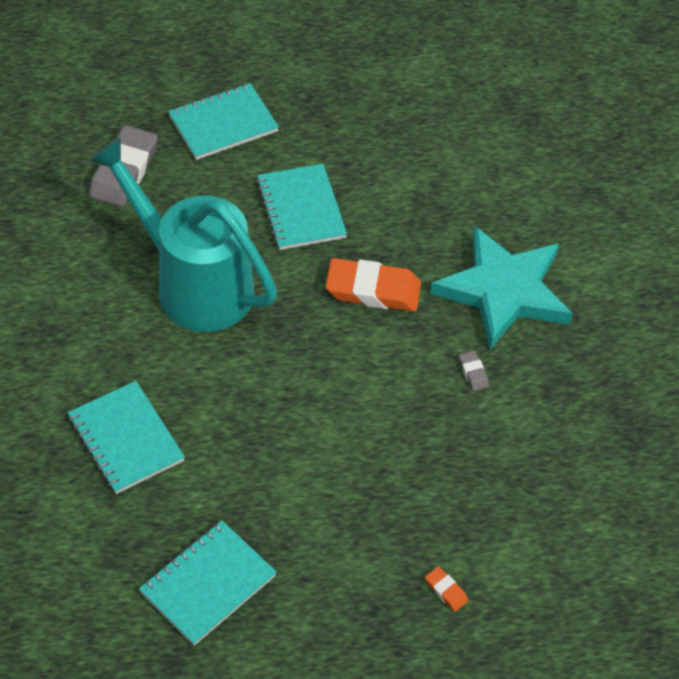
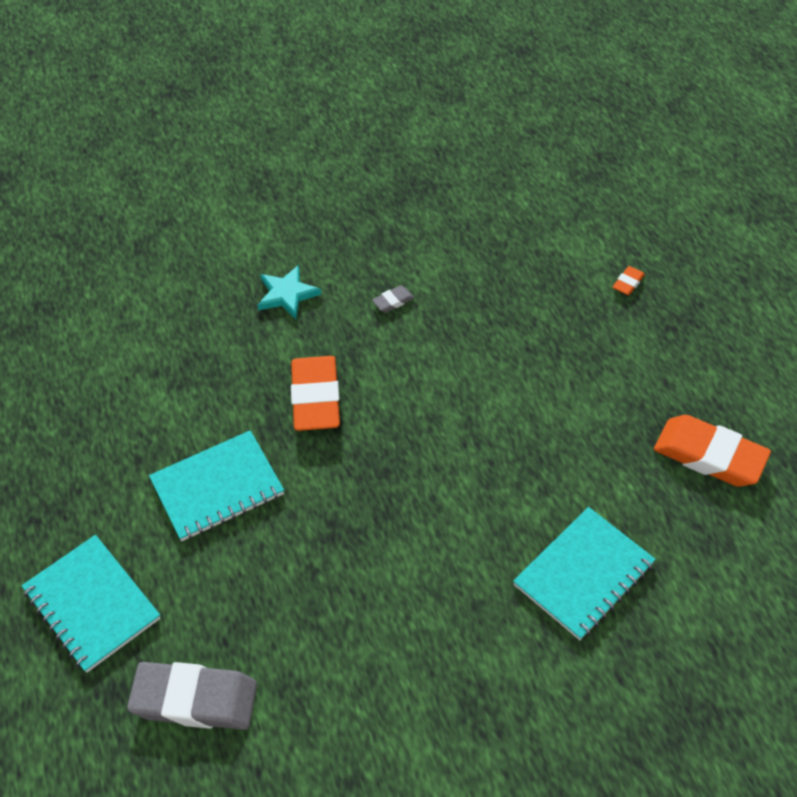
camera: 100 degrees left, 0 degrees up
(194, 284) = (354, 567): turquoise watering can -> none
(208, 584) = (709, 455): turquoise notebook -> orange eraser
(503, 291) = (287, 294): turquoise star -> turquoise star, size x0.46

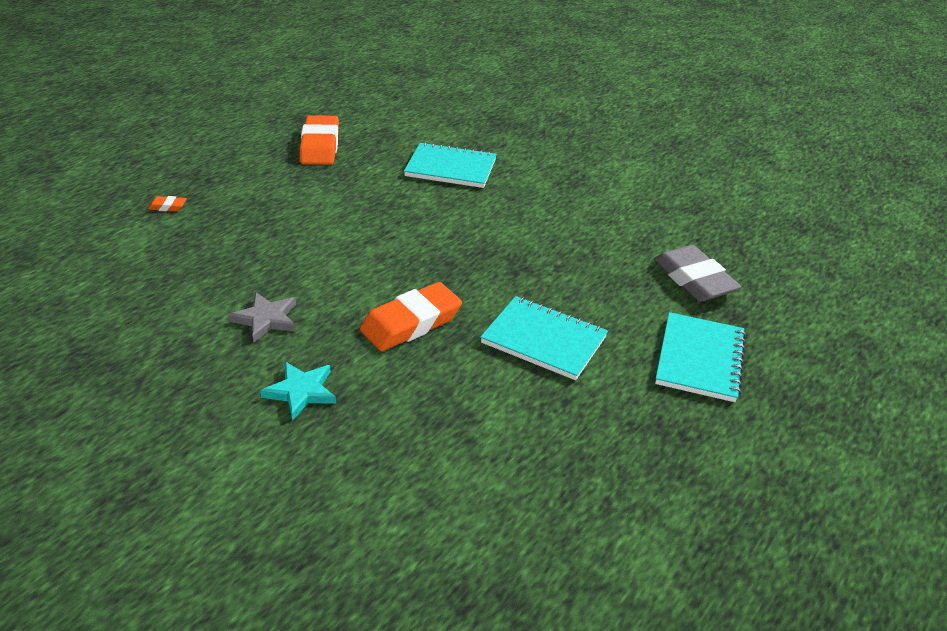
camera: 125 degrees left, 15 degrees down
(393, 301) = (266, 319): grey eraser -> grey star

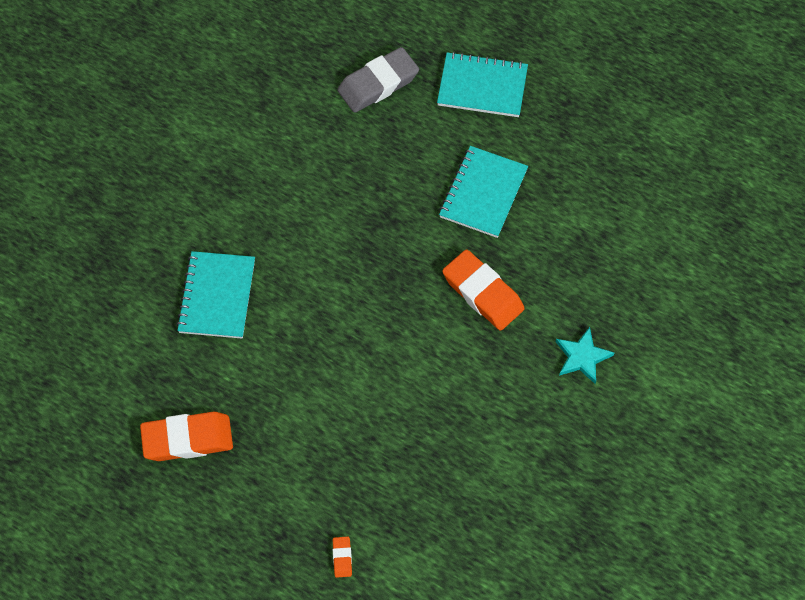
camera: 95 degrees left, 25 degrees up
(266, 319) = (502, 407): grey star -> none

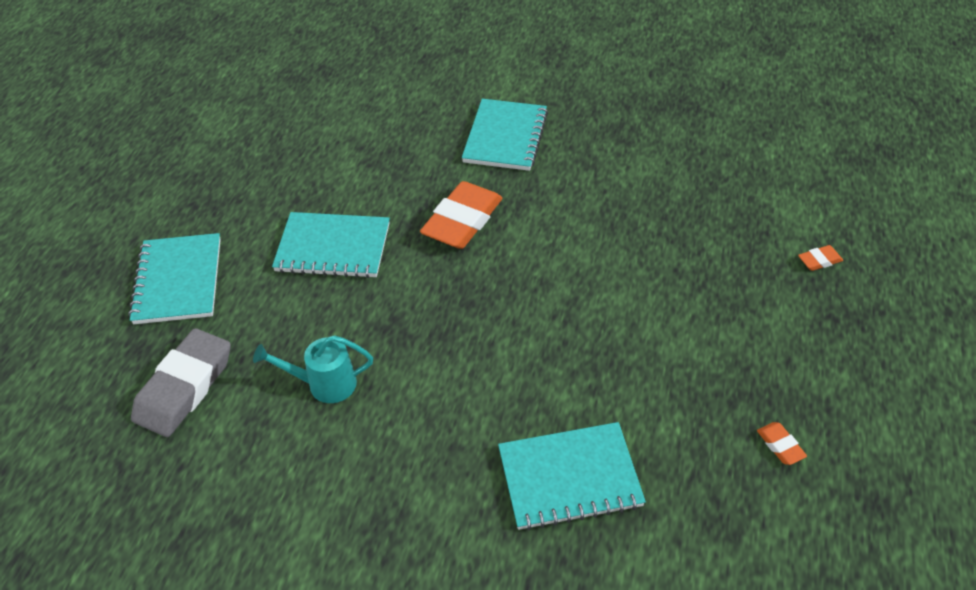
camera: 105 degrees left, 15 degrees down
(187, 439) = (780, 445): orange eraser -> orange eraser, size x0.43
(349, 166) = (324, 384): none -> turquoise watering can
(378, 84) = (184, 387): grey eraser -> grey eraser turned 75 degrees clockwise
(582, 357) = (505, 137): turquoise star -> turquoise notebook

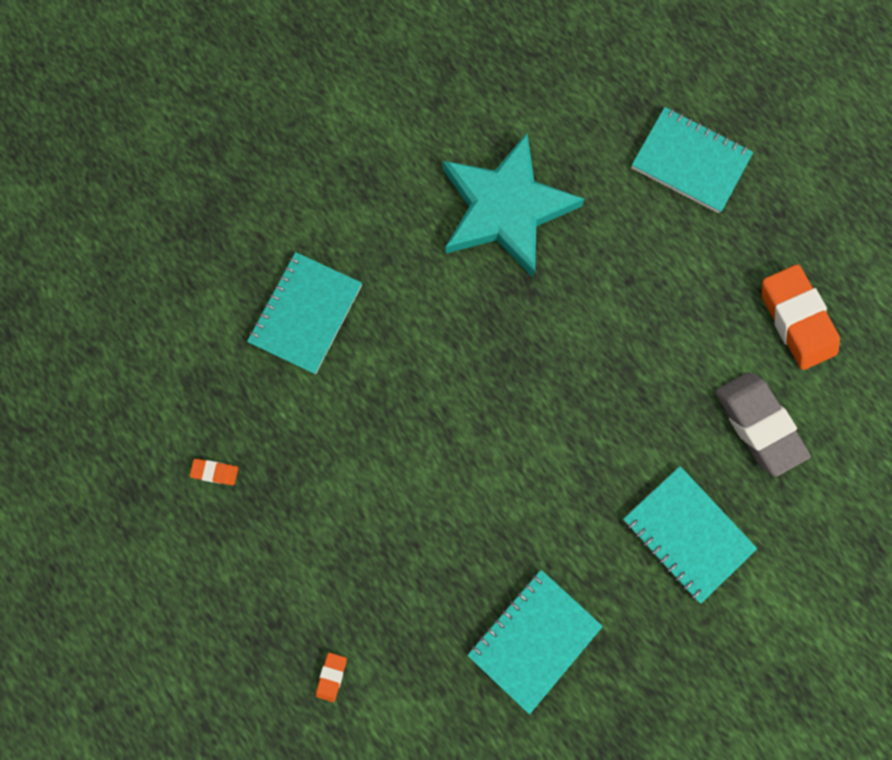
camera: 125 degrees right, 30 degrees up
(184, 387) = (573, 119): grey eraser -> grey eraser (757, 424)
(324, 384) = (505, 209): turquoise watering can -> turquoise star
(333, 248) = (644, 293): turquoise notebook -> turquoise notebook (533, 638)
(462, 221) = (600, 414): orange eraser -> orange eraser (795, 319)

